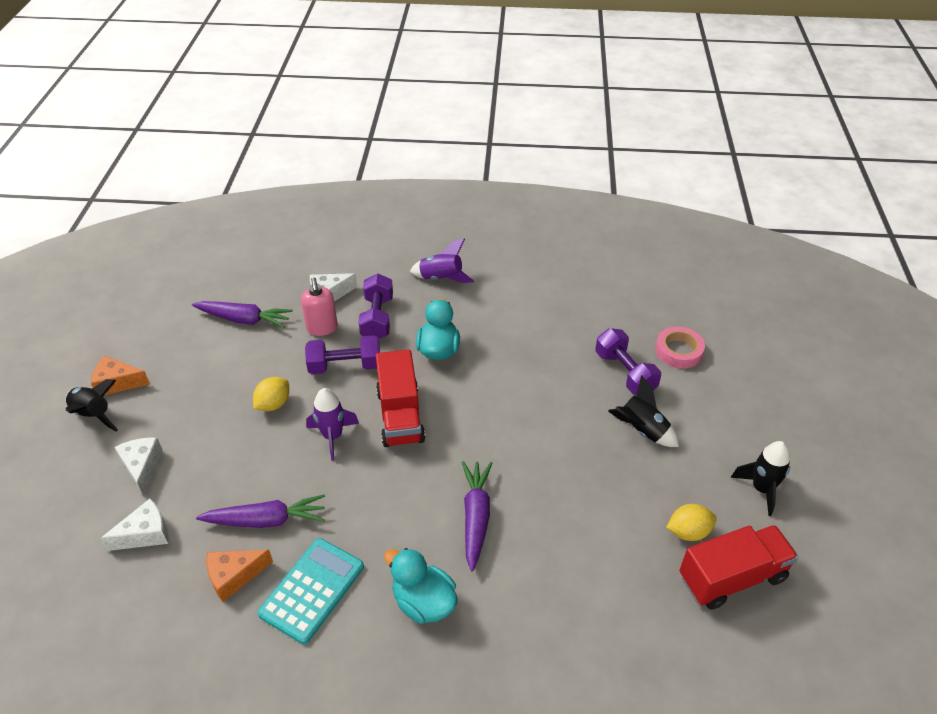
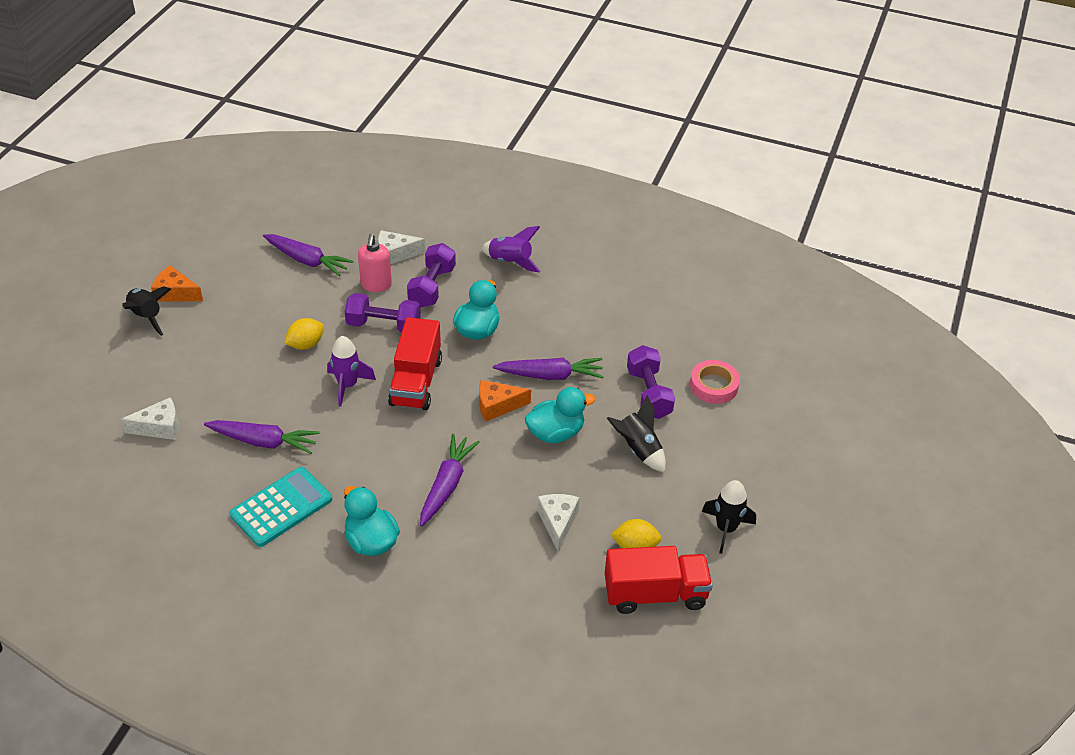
camera: 15 degrees right, 0 degrees up
(142, 467) = (174, 371): white cheese -> white cheese (557, 522)
(234, 576) = (221, 479): orange cheese -> orange cheese (497, 406)
(526, 377) = (550, 375): none -> purple carrot
(558, 434) = (555, 433): none -> turquoise duck

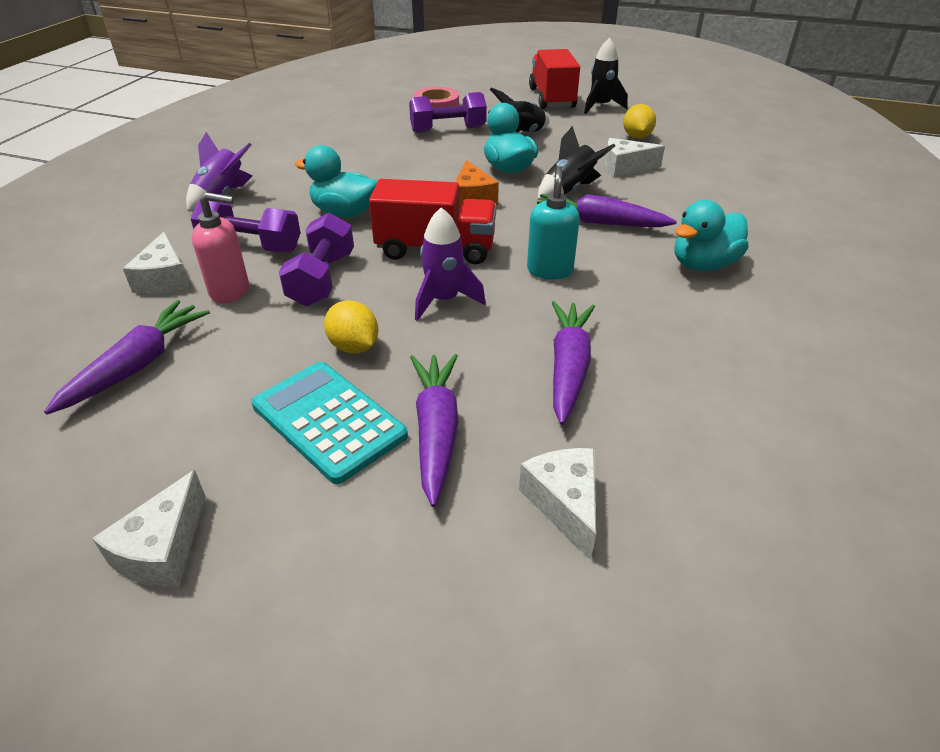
camera: 90 degrees left, 5 degrees down
(147, 317) = (232, 592): black rocket -> black rocket (569, 190)
(175, 293) = (163, 549): orange cheese -> white cheese
(281, 507) = (684, 337): turquoise calculator -> turquoise calculator (329, 421)
(377, 444) = (549, 270): none -> turquoise soap dispenser
(550, 375) = (423, 172): purple carrot -> purple carrot (436, 431)
(655, 594) = (682, 130): red truck -> red truck (552, 98)

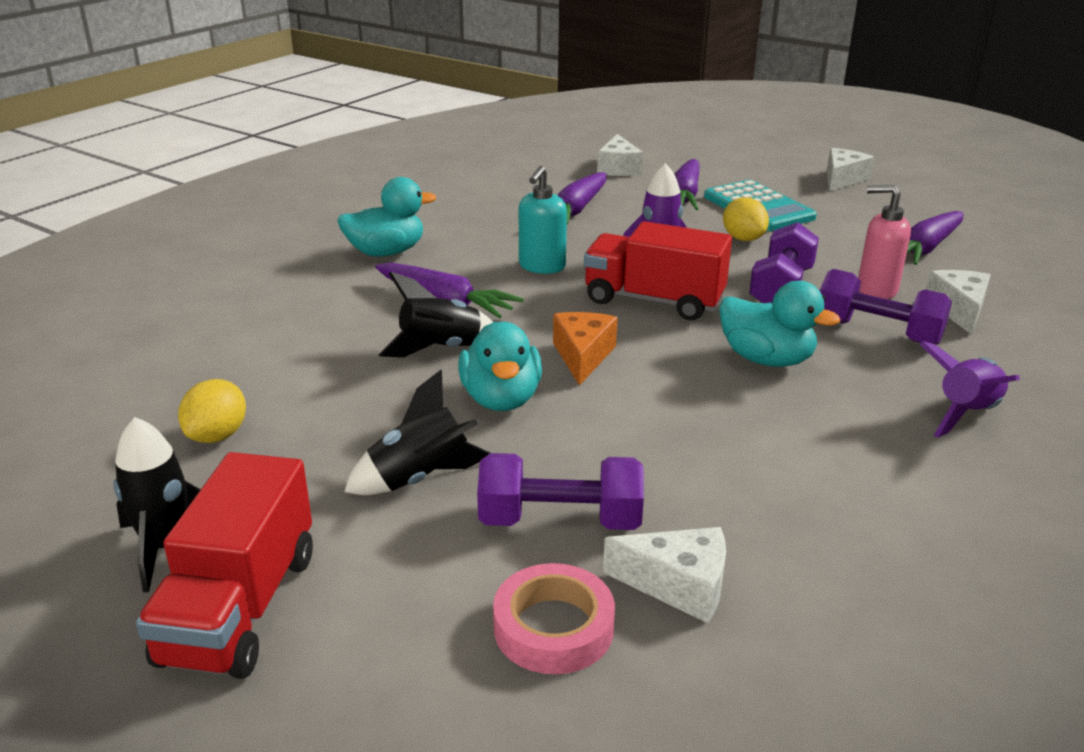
camera: 165 degrees left, 10 degrees down
(625, 167) = (319, 375): white cheese -> white cheese (678, 585)

